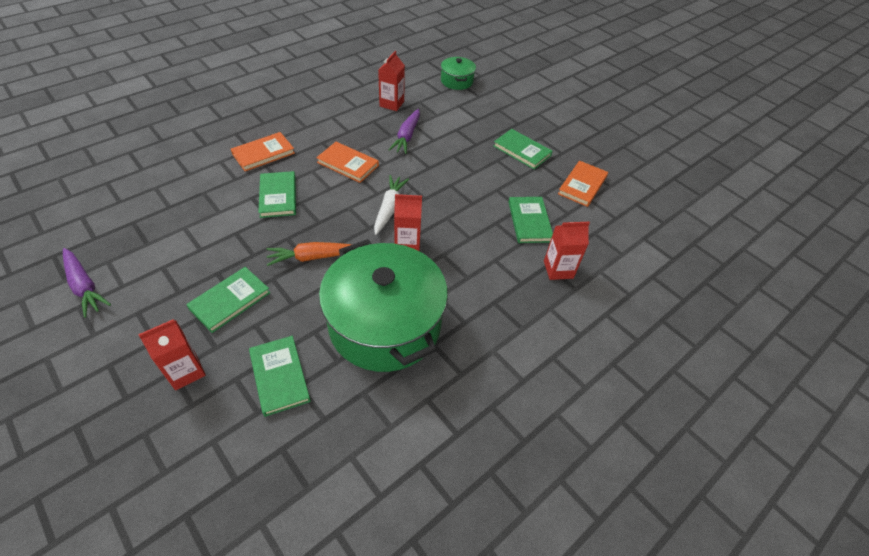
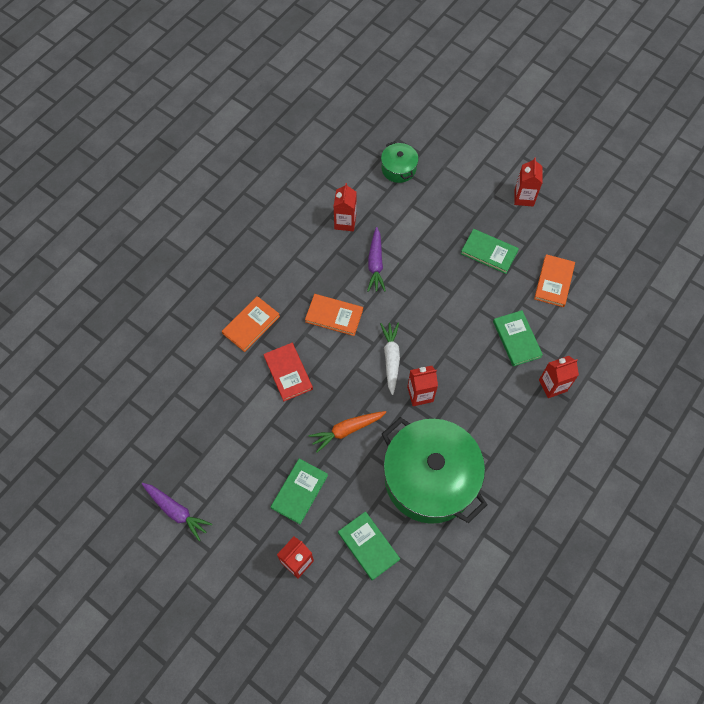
camera: 10 degrees left, 15 degrees up
(278, 196) = (288, 372): green book -> red book
(568, 121) = (524, 197): none -> red carton

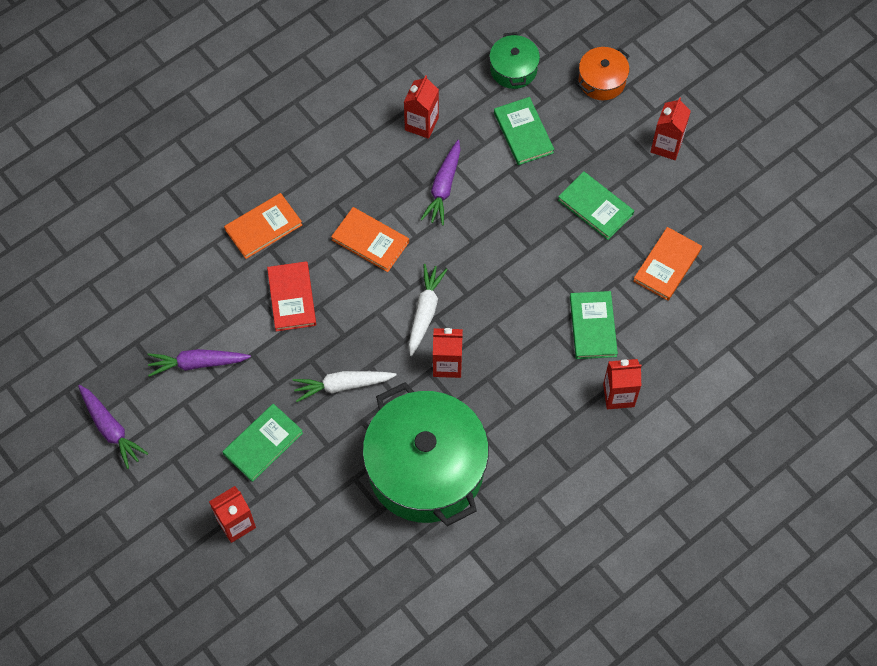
camera: 15 degrees right, 0 degrees up
(230, 441) = (197, 363): none -> purple carrot
(346, 430) = (342, 385): orange carrot -> white carrot
(368, 546) = (326, 528): green book -> green book (523, 133)
(463, 163) = (602, 81): none -> orange pot

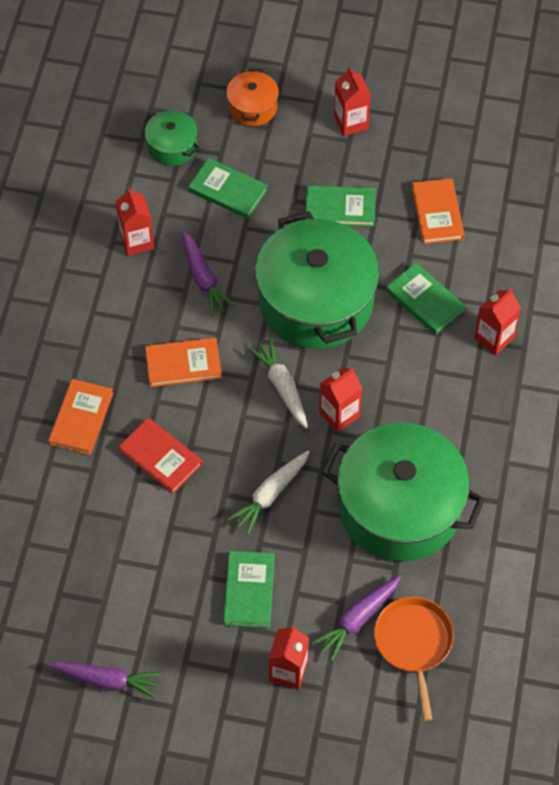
camera: 40 degrees left, 5 degrees down
(197, 363) = (130, 570): purple carrot -> purple carrot (357, 619)
(341, 577) = (413, 644): none -> orange pan
(510, 265) = (315, 301): none -> green pot

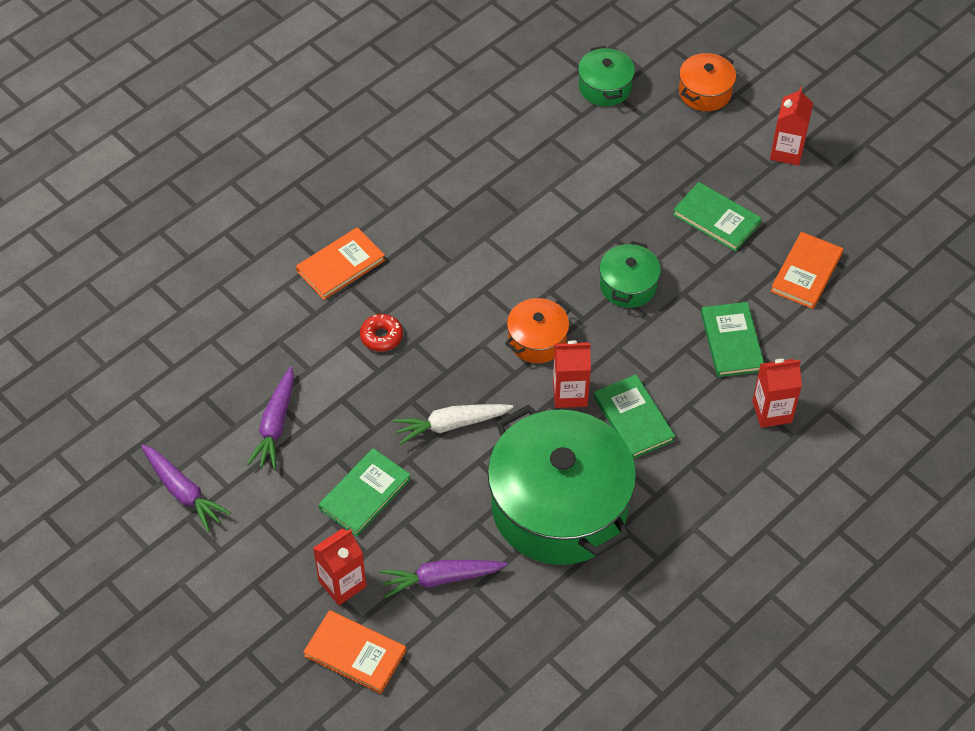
camera: 35 degrees right, 5 degrees down
(137, 241) = (509, 148): red carton -> none
(160, 457) = (381, 336): red book -> red donut
(183, 364) = (465, 271): orange book -> orange book (355, 653)
(203, 279) = (542, 211): purple carrot -> purple carrot (275, 425)
(228, 190) = (624, 149): green book -> green book (633, 419)
(282, 386) = (537, 340): white carrot -> orange pot
(315, 301) = (628, 285): green pot -> green pot, size x0.45
(413, 644) = (474, 633): orange pan -> none

